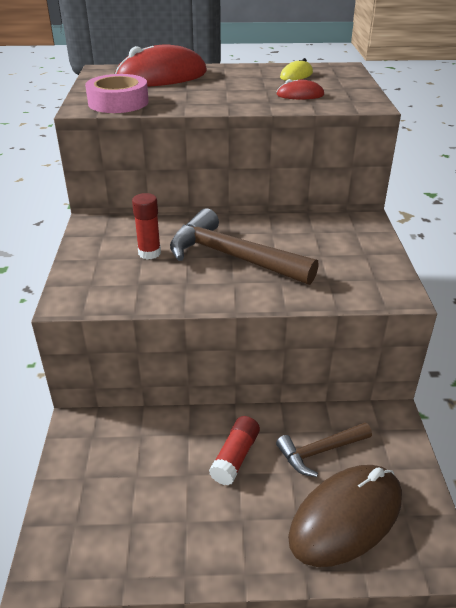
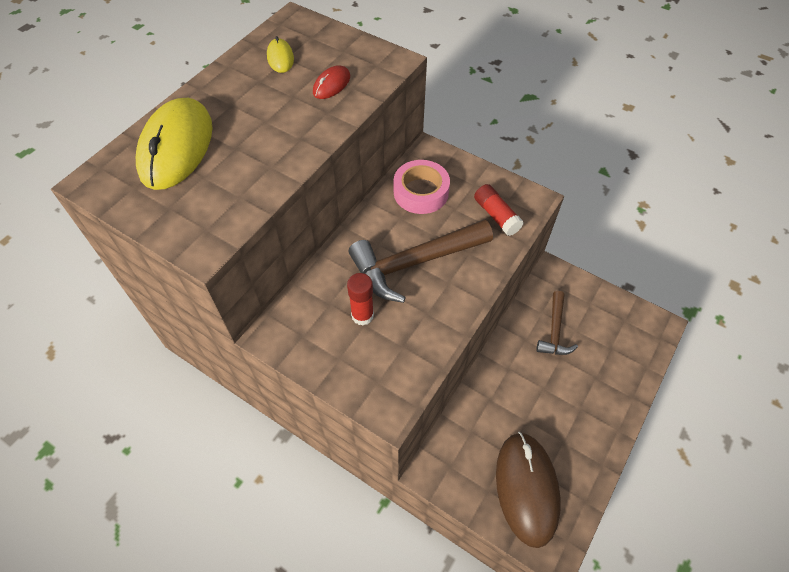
camera: 55 degrees left, 20 degrees up
(118, 102) = (216, 214): pink tape -> pink tape (421, 192)
(161, 77) = (176, 147): red mouse -> yellow mouse
(235, 457) = (529, 382): red glue stick -> red glue stick (496, 216)
(346, 517) = (610, 351): brown mouse -> brown mouse (526, 488)

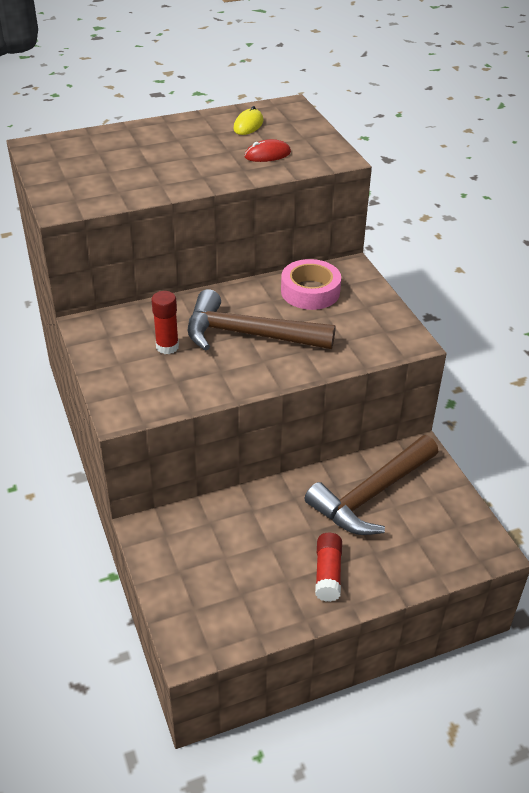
camera: 35 degrees right, 15 degrees down
(176, 147) = (110, 148): yellow mouse -> none
(496, 216) = (360, 337): red glue stick -> red glue stick (328, 573)
(526, 488) = (214, 591): brown mouse -> none
(554, 331) = (371, 495): brown hammer -> brown hammer, size x1.76

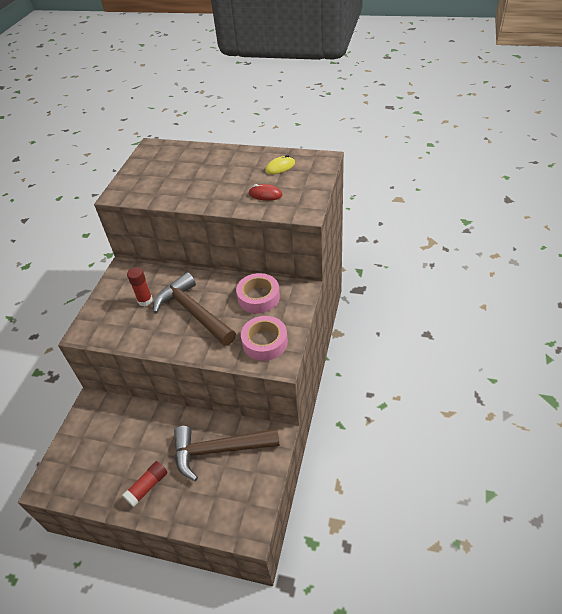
camera: 40 degrees right, 5 degrees up
(370, 329) = (265, 342): none -> pink tape

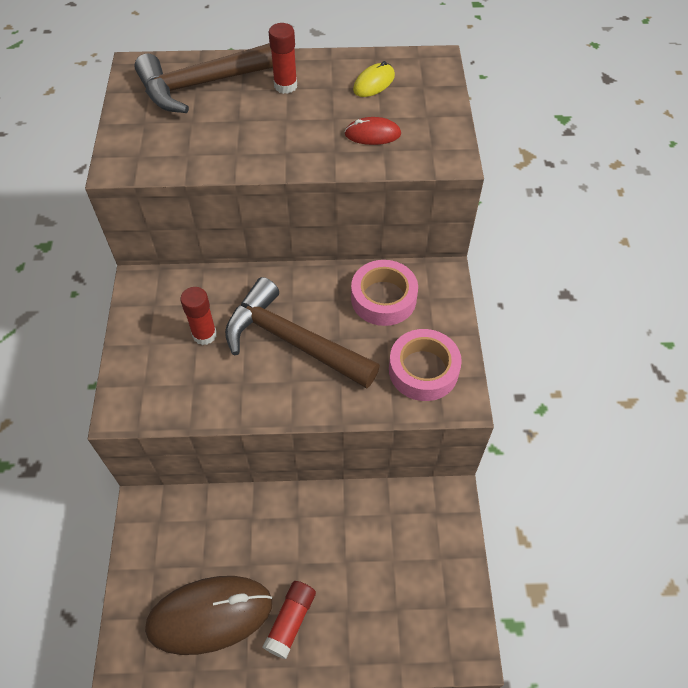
camera: 20 degrees left, 10 degrees up
(102, 471) = (210, 615): none -> brown mouse
(219, 450) = (376, 539): brown hammer -> brown hammer (207, 83)
(228, 164) = (285, 86): none -> red glue stick

